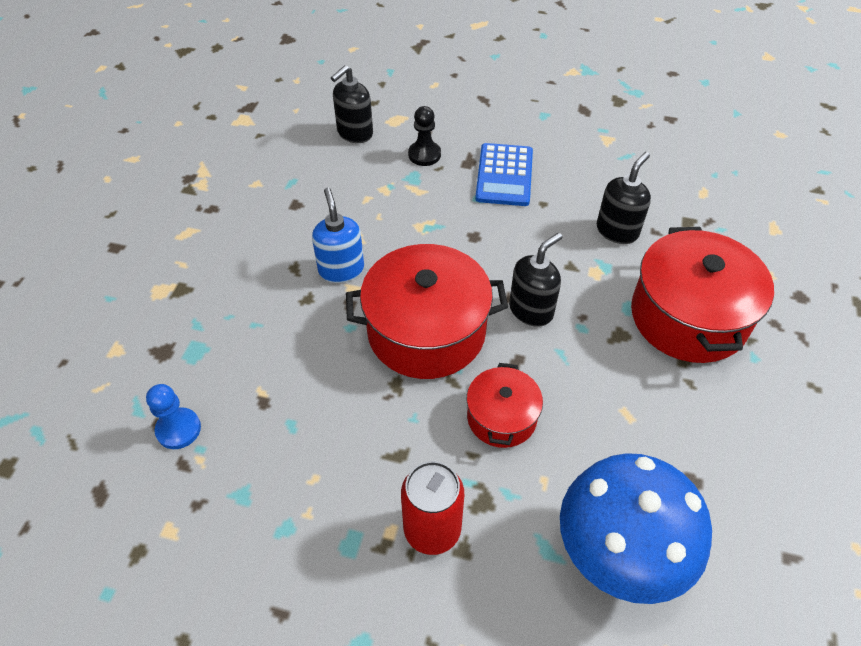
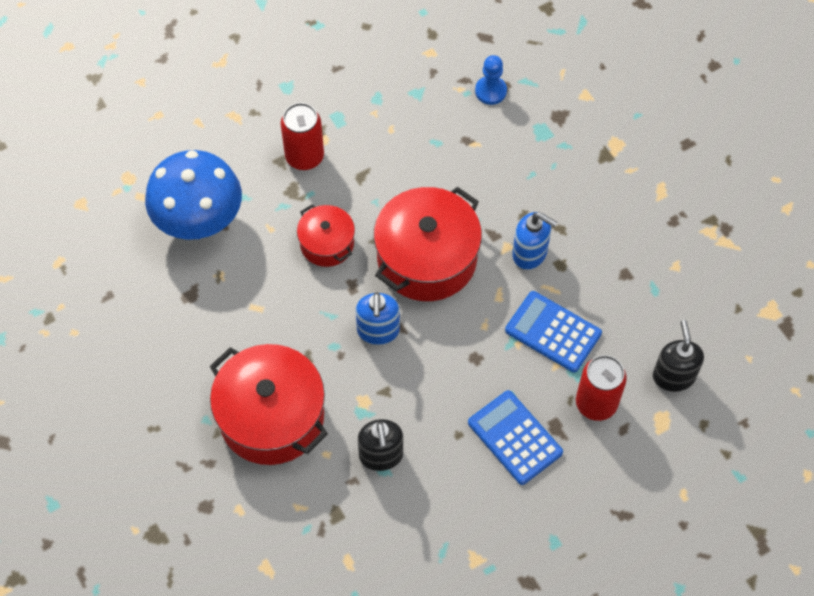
camera: 135 degrees right, 10 degrees up
(396, 210) = (553, 332): none -> blue calculator
(424, 154) = (596, 403): black pawn -> red can
(531, 310) = (378, 331): black soap dispenser -> blue soap dispenser

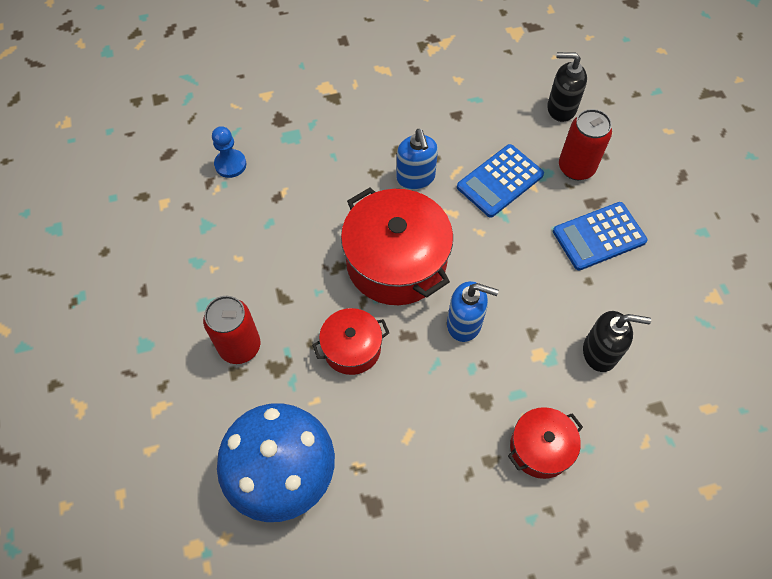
camera: 75 degrees left, 0 degrees up
(271, 417) = (540, 448): red pot -> red pot, size x0.55
(530, 253) = (415, 178): blue soap dispenser -> blue soap dispenser turned 120 degrees clockwise

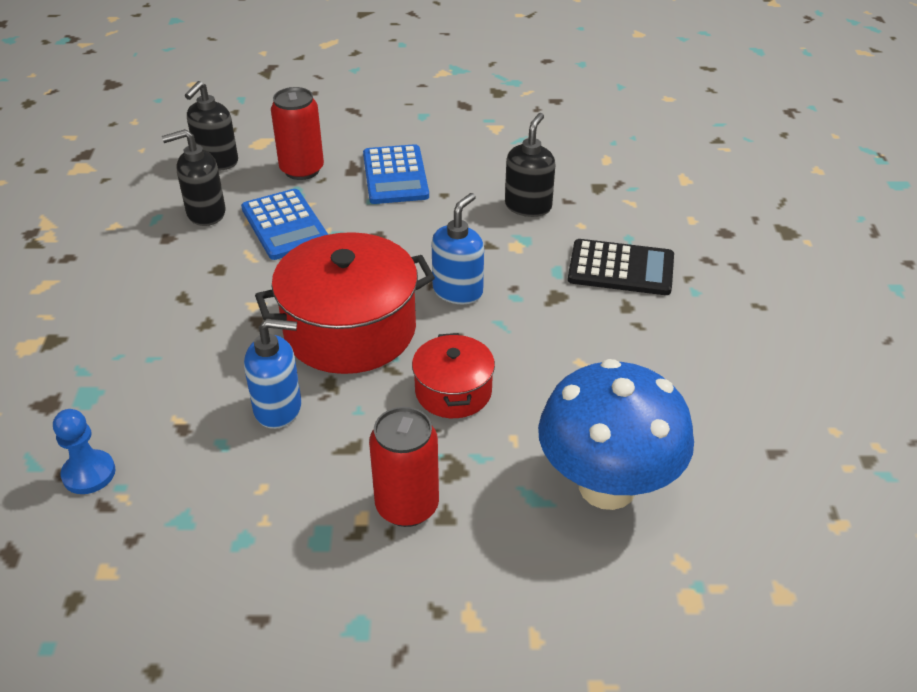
camera: 75 degrees left, 20 degrees down
(415, 178) = (237, 290): blue soap dispenser -> blue soap dispenser (278, 408)
(493, 126) = (205, 213): none -> black soap dispenser
(540, 448) = (621, 268): red pot -> black calculator

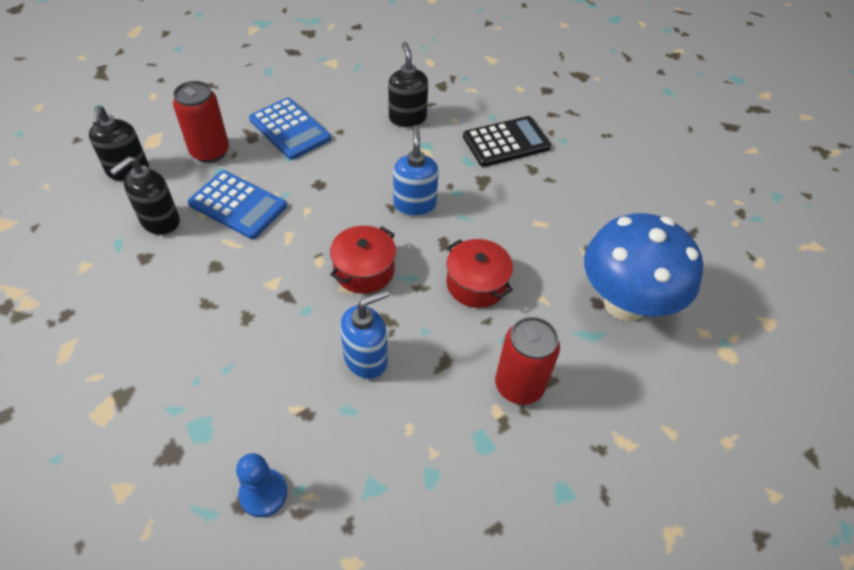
camera: 35 degrees left, 10 degrees up
(350, 330) = (364, 270): red pot -> red pot, size x0.55

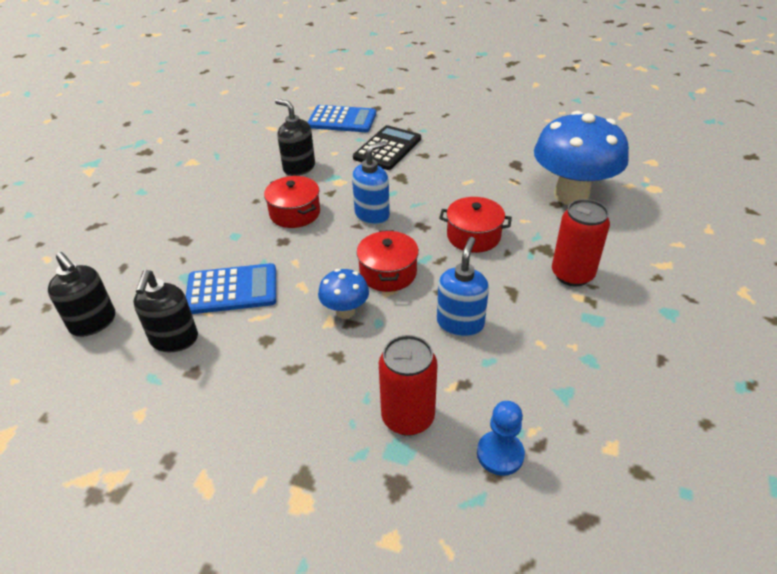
camera: 35 degrees left, 10 degrees down
(210, 152) = (158, 268): red can -> red can (408, 417)
(290, 129) = (211, 219): blue calculator -> blue calculator (342, 120)
(293, 282) = (345, 311): none -> blue mushroom
(356, 163) = (295, 213): none -> red pot
(414, 205) = (372, 215): blue soap dispenser -> blue soap dispenser turned 90 degrees clockwise

